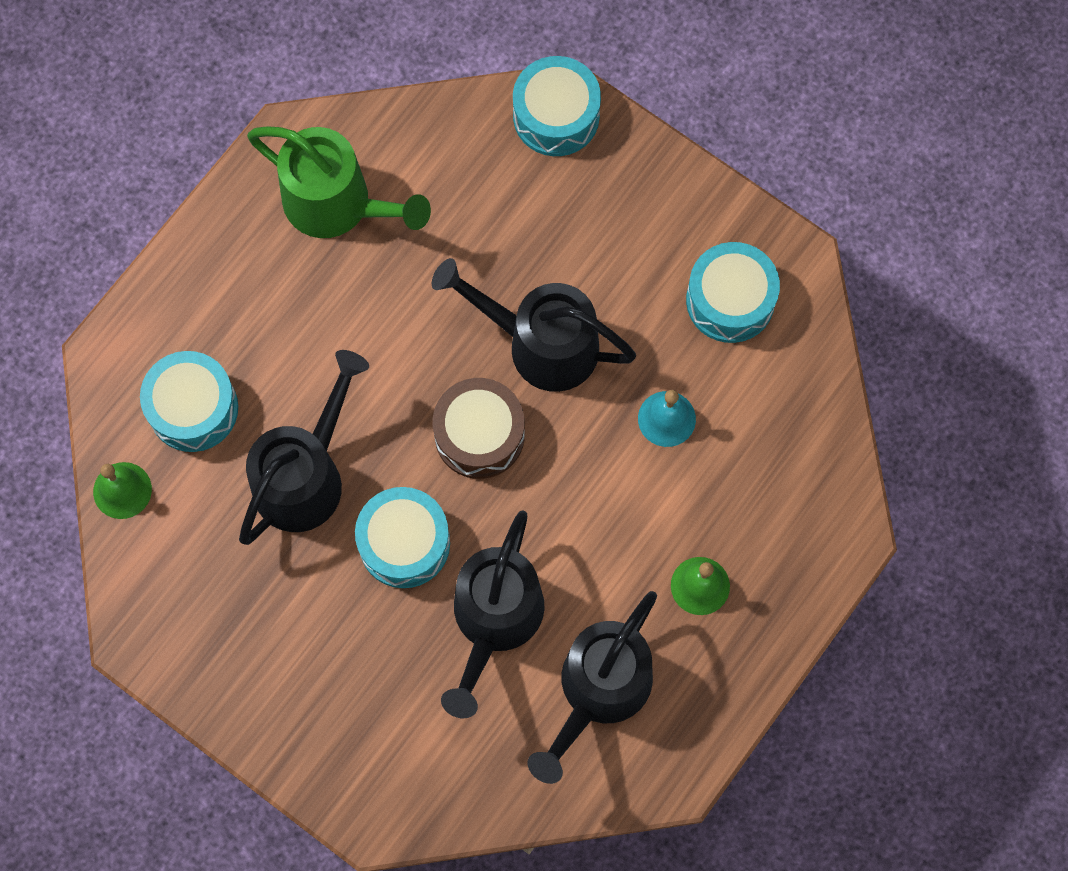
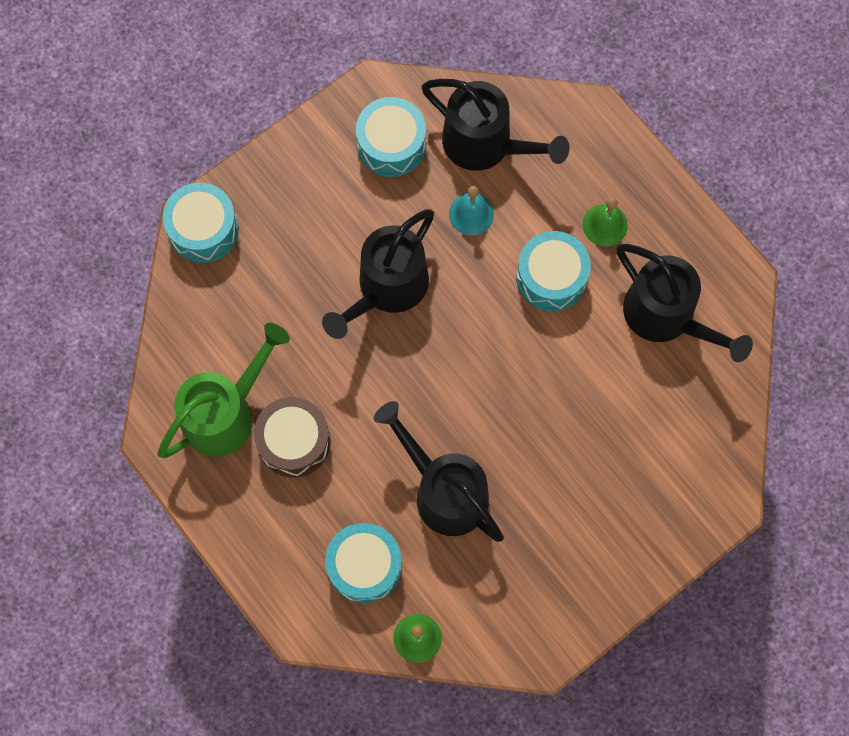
camera: 75 degrees left, 0 degrees up
(404, 543) = (518, 429): turquoise drum -> turquoise drum (551, 277)
(479, 435) = (447, 352): brown drum -> brown drum (294, 441)
(494, 622) = (596, 378): black watering can -> black watering can (487, 145)

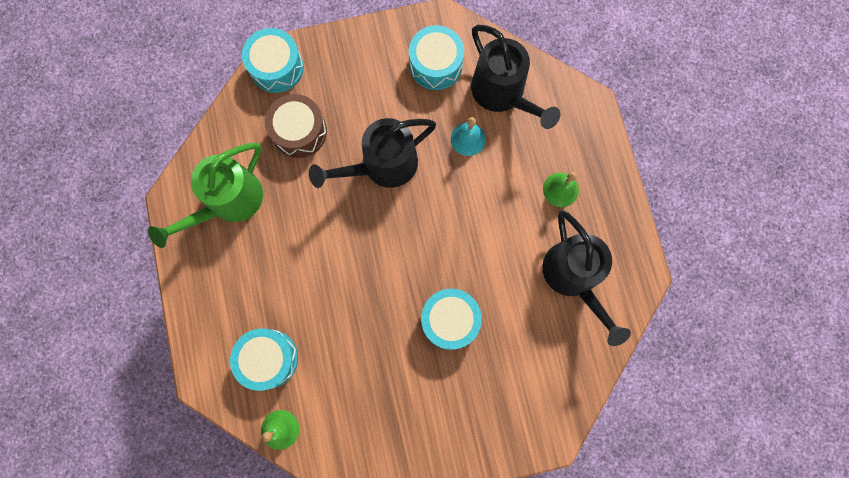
camera: 25 degrees right, 5 degrees up
(226, 412) = (228, 203): green watering can -> green watering can turned 150 degrees clockwise
(294, 441) = (264, 245): brown drum -> brown drum (299, 131)
(443, 490) = (351, 330): black watering can -> none
(551, 277) = (503, 210): turquoise drum -> turquoise drum (450, 320)

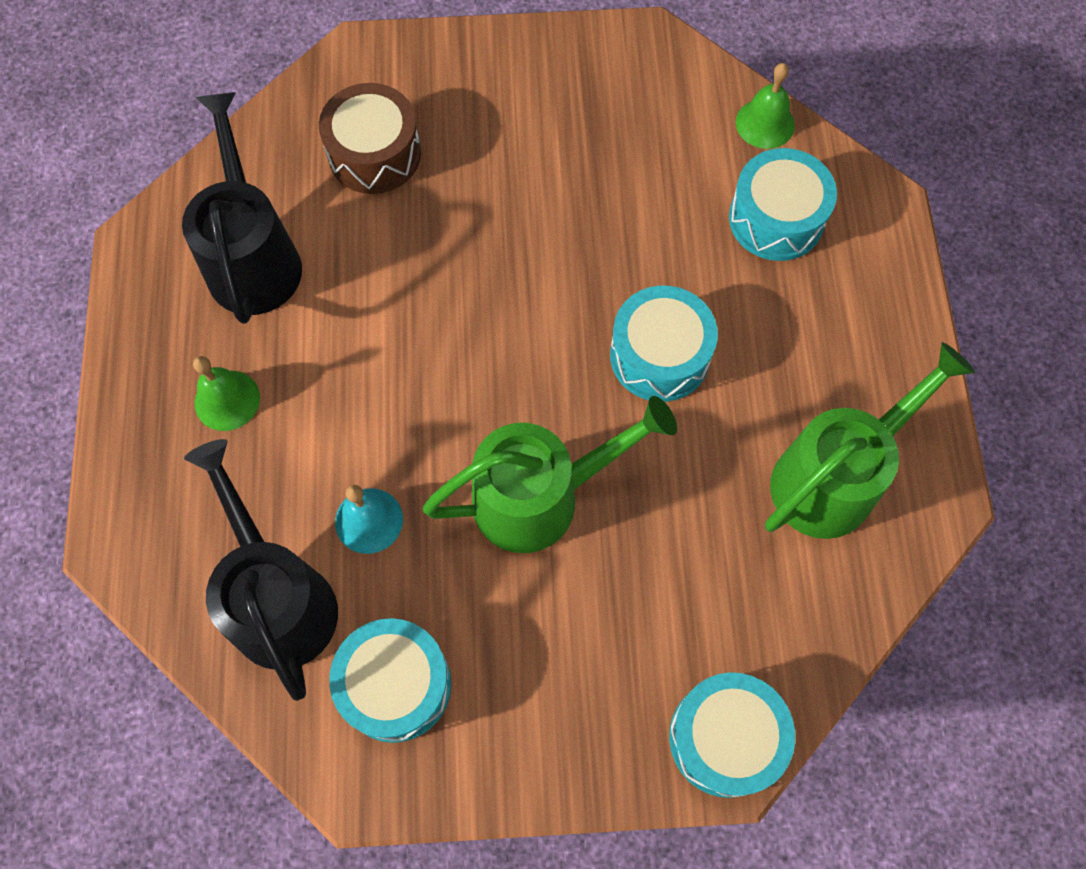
camera: 170 degrees left, 10 degrees down
(299, 131) = (690, 590): brown drum -> brown drum (374, 154)
(381, 166) = (542, 496): black watering can -> green watering can
(450, 320) = (473, 227): turquoise drum -> turquoise drum (659, 355)

